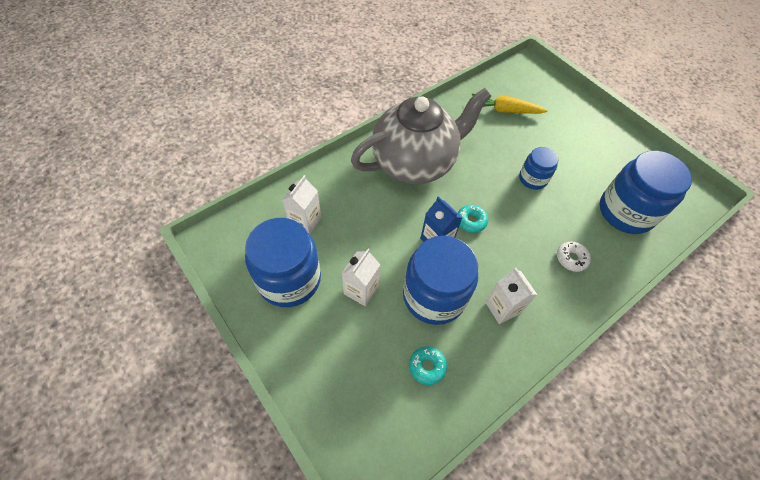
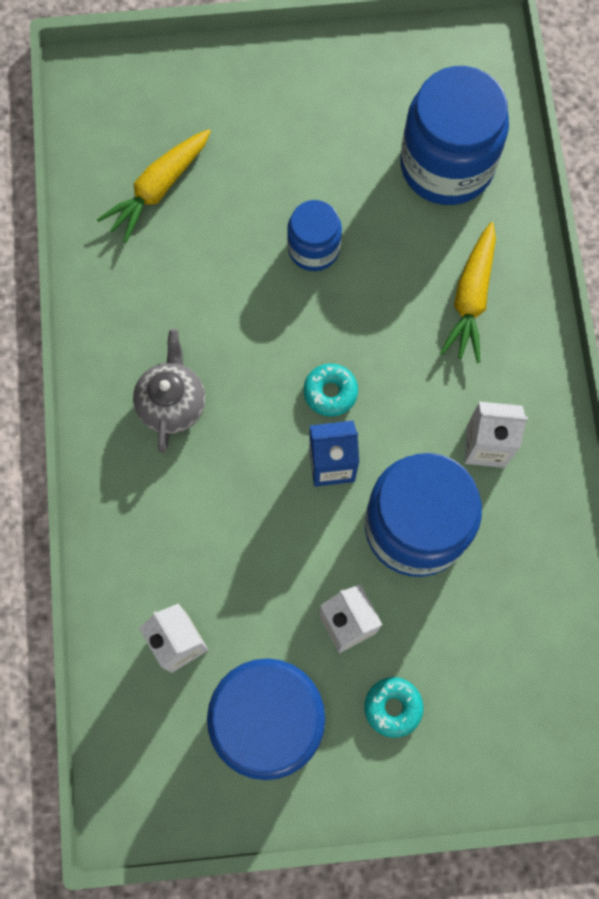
camera: 55 degrees left, 15 degrees up
(415, 162) = (172, 403): grey teapot -> grey teapot, size x0.45
(427, 366) = (507, 601): turquoise donut -> turquoise donut (393, 707)
(571, 259) = (471, 299): white donut -> yellow carrot

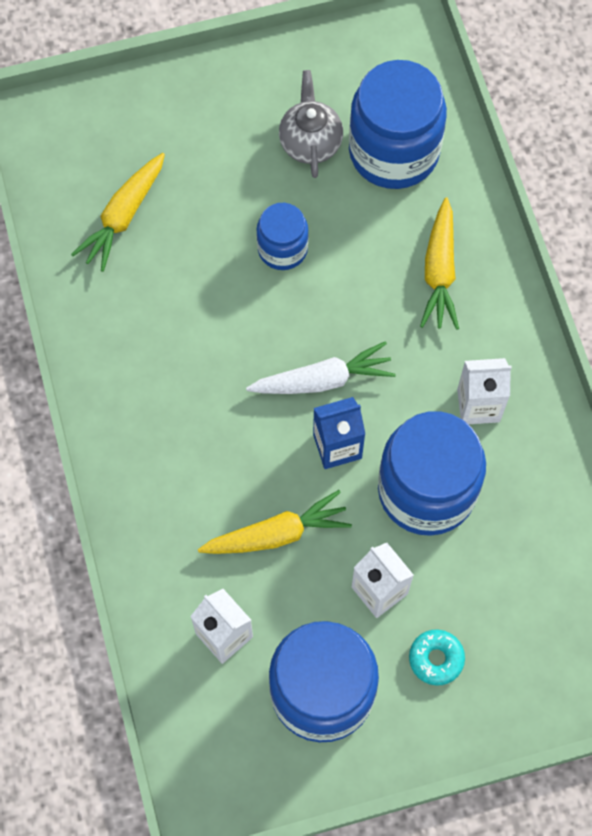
camera: 10 degrees left, 5 degrees down
(172, 403) = (175, 415): grey teapot -> grey teapot (310, 142)
(253, 546) = (277, 534): none -> yellow carrot
(330, 392) = (323, 380): turquoise donut -> white carrot

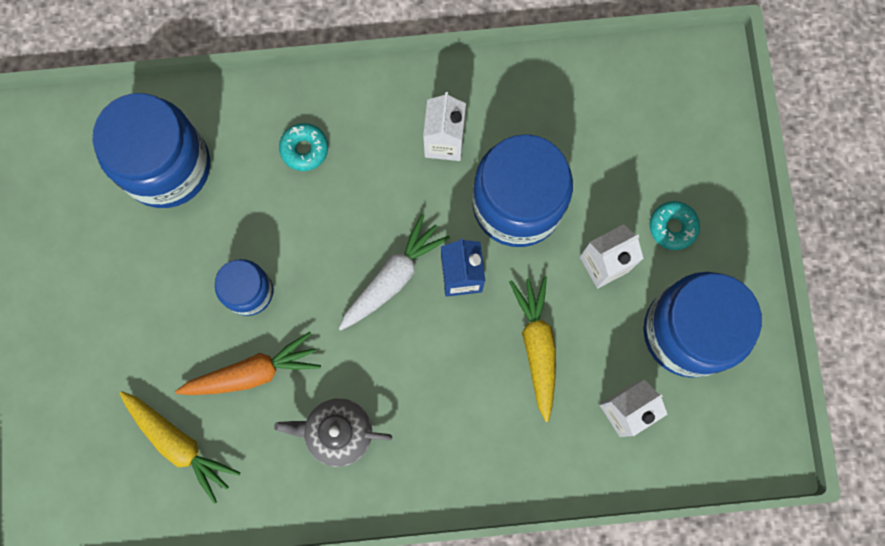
camera: 80 degrees left, 10 degrees up
(203, 268) = (253, 372): none -> orange carrot
(310, 142) = (138, 244): grey teapot -> grey teapot (338, 432)
(323, 380) = (393, 277): white carrot -> white carrot turned 45 degrees clockwise
(439, 272) = (304, 149): yellow carrot -> turquoise donut

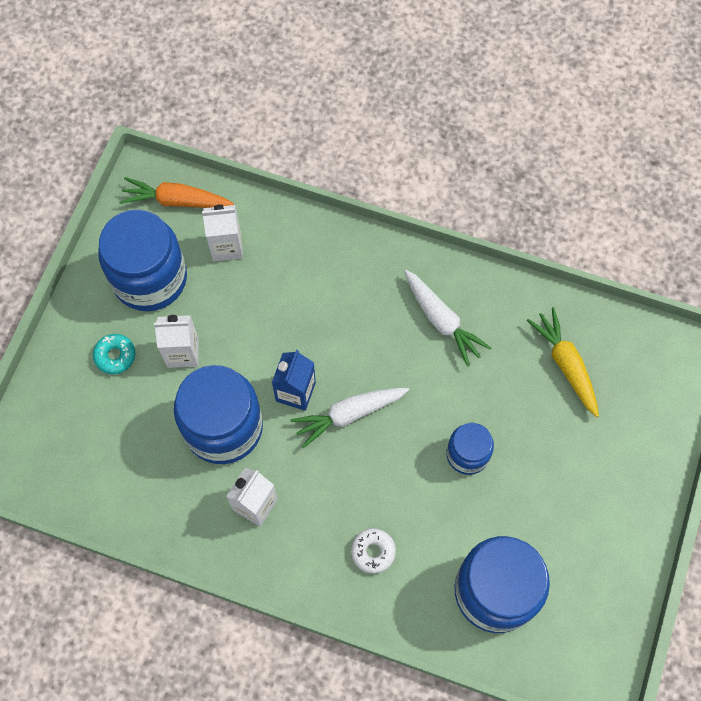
camera: 155 degrees left, 10 degrees down
(253, 372) = (488, 391): orange carrot -> orange carrot (176, 201)
(304, 149) = (373, 552): turquoise donut -> white donut
(338, 432) = (442, 321): grey teapot -> white carrot
(537, 346) = (265, 317): yellow carrot -> none

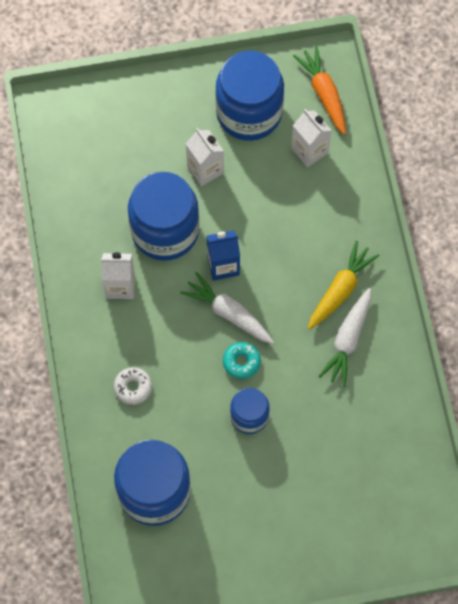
camera: 60 degrees right, 0 degrees up
(115, 356) = (174, 126): turquoise donut -> turquoise donut (241, 362)
(565, 364) = (370, 453): yellow carrot -> yellow carrot (340, 289)

